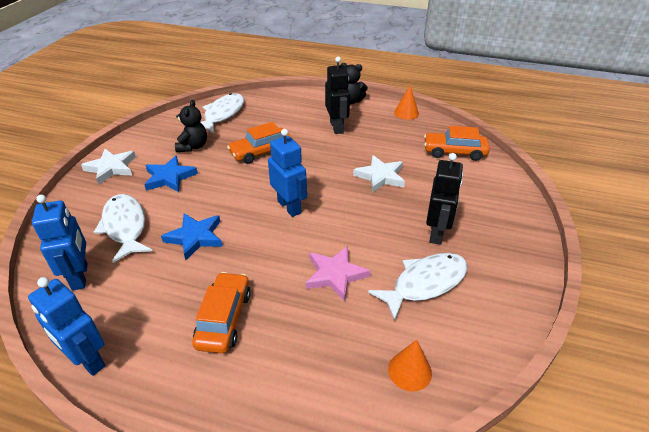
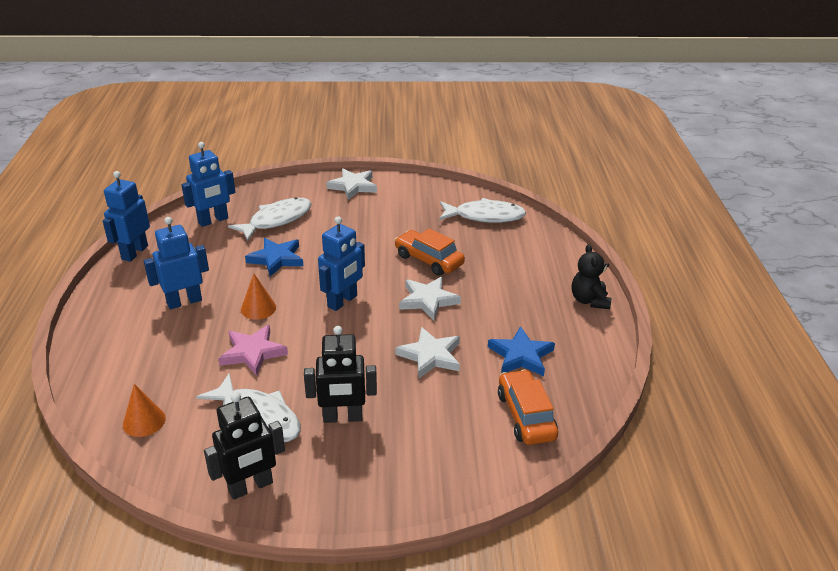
camera: 70 degrees right, 5 degrees down
(169, 177) = (355, 219): blue star -> blue star (521, 355)
(193, 146) = (412, 217): black teddy bear -> none
(224, 319) = (184, 301): orange car -> blue robot
(313, 163) = (428, 300): none -> white star
(337, 127) = (516, 302): black robot -> black robot (250, 487)
(406, 113) = (598, 356): orange cone -> orange cone (258, 308)

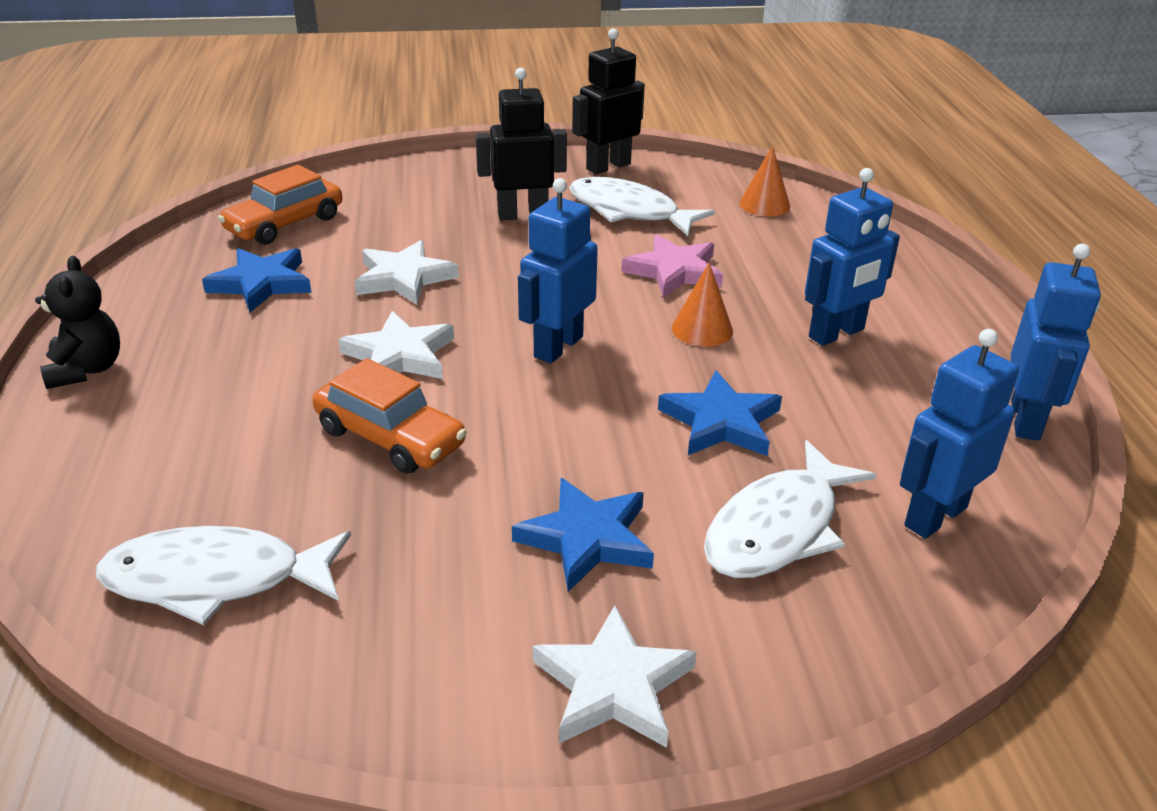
camera: 175 degrees right, 0 degrees up
(351, 221) = (587, 539): none -> blue star
(526, 416) = (285, 224): orange car -> orange car turned 60 degrees clockwise

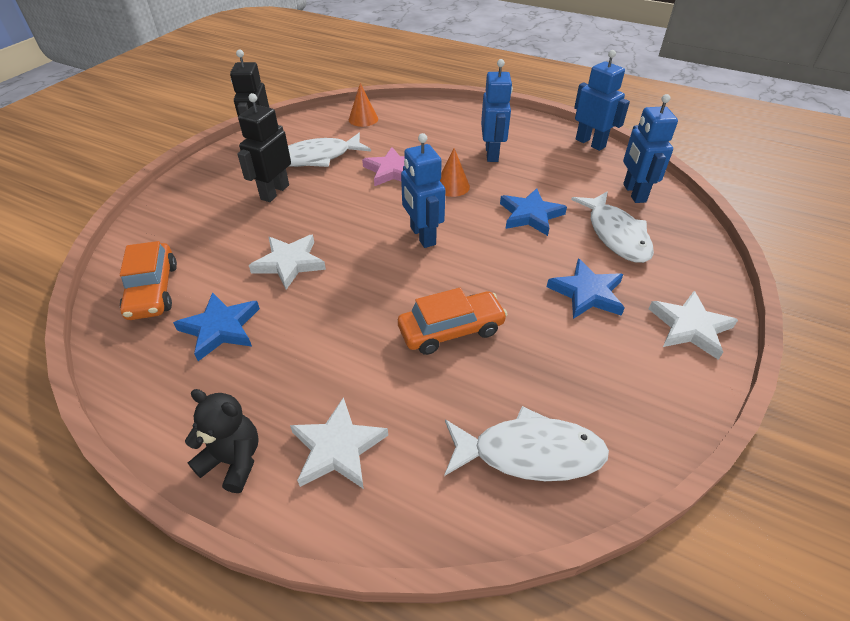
camera: 55 degrees left, 10 degrees up
(215, 579) = (530, 453): white fish -> white fish turned 120 degrees counterclockwise
(400, 356) = (373, 296): white star -> white star (337, 448)

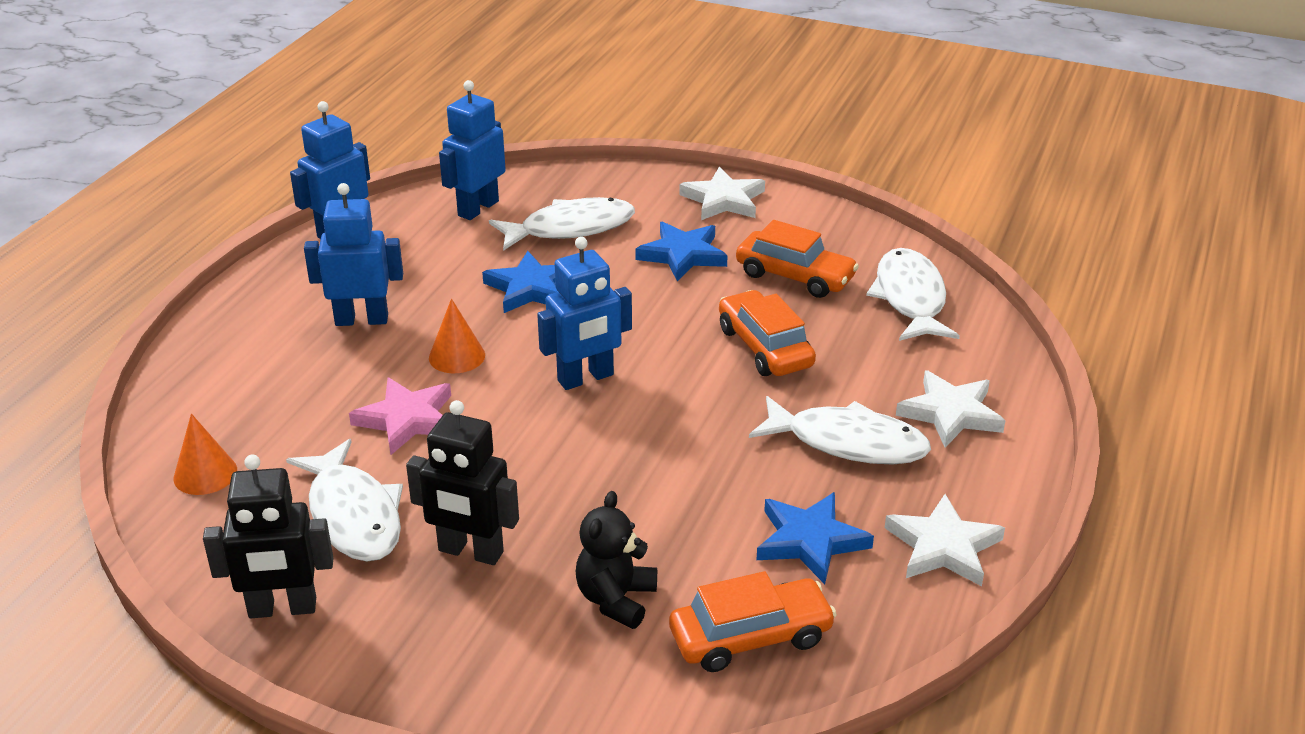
camera: 95 degrees left, 10 degrees down
(233, 460) = (994, 484): black teddy bear -> black teddy bear (616, 599)
(289, 263) = (664, 499): white star -> white star (943, 547)
(317, 366) = (848, 443): none -> white fish
(562, 363) = (795, 276): none -> orange car
(634, 193) = (478, 208): blue robot -> blue robot turned 135 degrees clockwise

